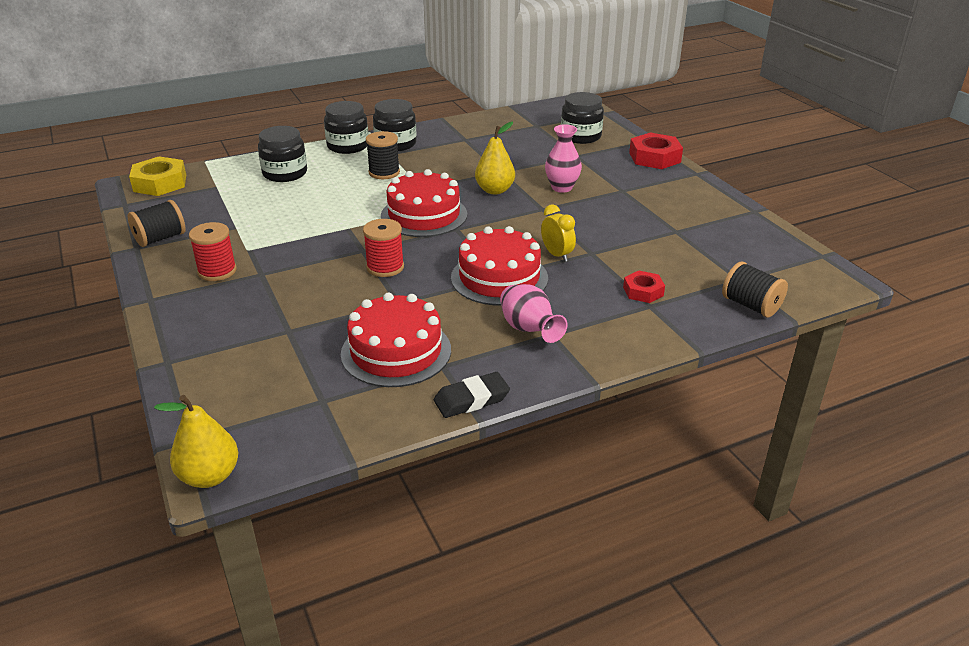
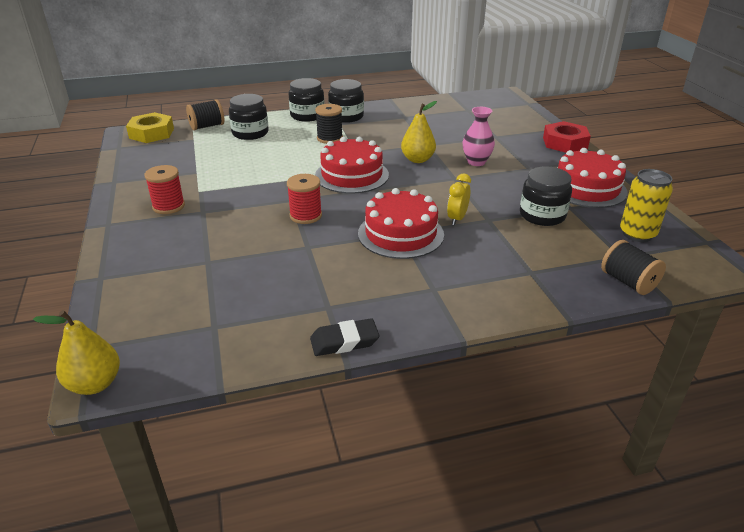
camera: 10 degrees right, 0 degrees up
(160, 238) = (135, 176): black spool -> black spool (207, 126)
(396, 351) = (291, 290): red cake -> red cake (587, 188)
(529, 330) = (414, 283): pink vase -> none
(557, 255) = (457, 219): yellow clock -> yellow clock turned 135 degrees counterclockwise
(580, 136) = (503, 121): black jar -> black jar (542, 215)
(643, 291) = (527, 258): red nut -> none
(751, 254) = (637, 234): none -> yellow can

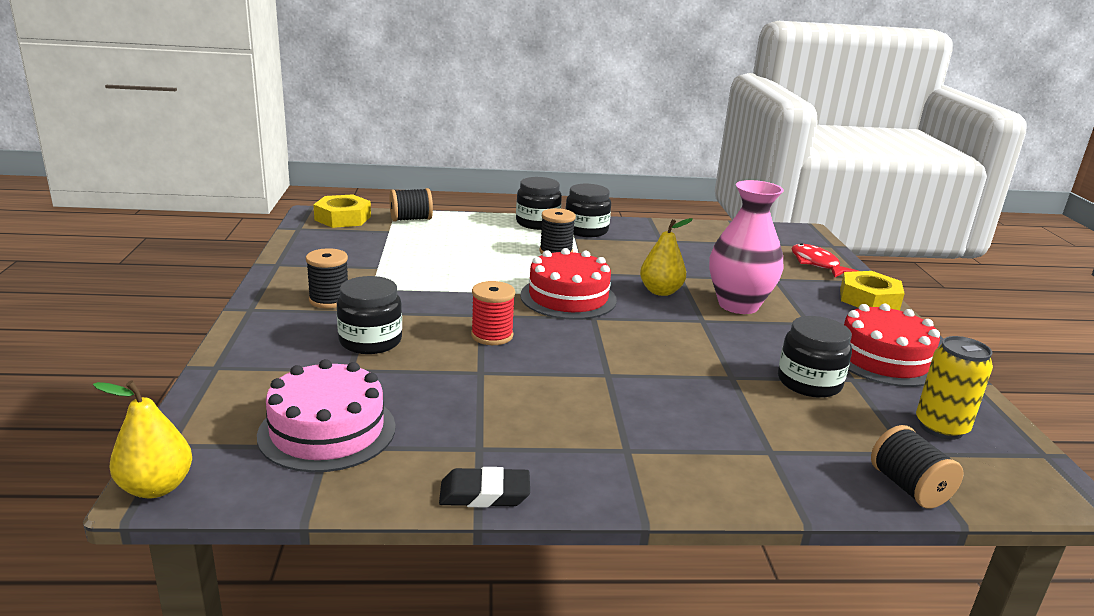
camera: 10 degrees right, 10 degrees down
(168, 206) = (329, 300): red spool -> black spool
(209, 314) = (327, 431): none -> pink cake
(250, 133) = (460, 233): black jar -> black jar (370, 341)
(400, 234) = (607, 375): red cake -> none
(457, 219) = (689, 369): yellow clock -> none
(476, 162) = (738, 305): pink vase -> pink vase, size x1.69
(521, 120) = (816, 264): none -> red fish
(565, 143) = (869, 299): red nut -> yellow nut

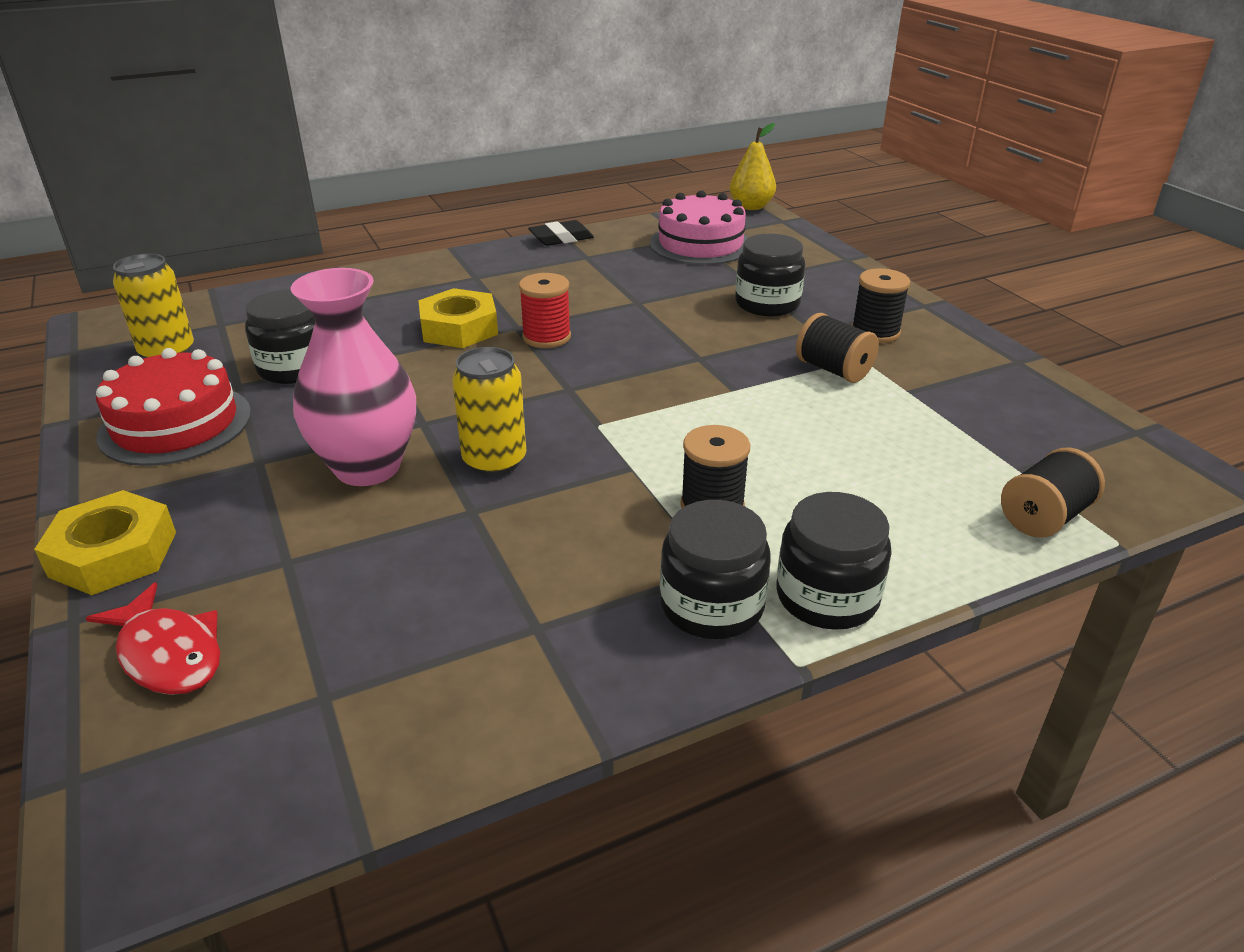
camera: 160 degrees right, 10 degrees up
(343, 218) = (1136, 479): yellow nut -> yellow nut (459, 328)
(492, 335) = (662, 337): red spool -> red spool (546, 337)
(568, 297) = (620, 411): red cake -> none
(660, 291) = (494, 461): yellow pear -> yellow can
(909, 487) = (240, 299): black spool -> black spool (833, 370)

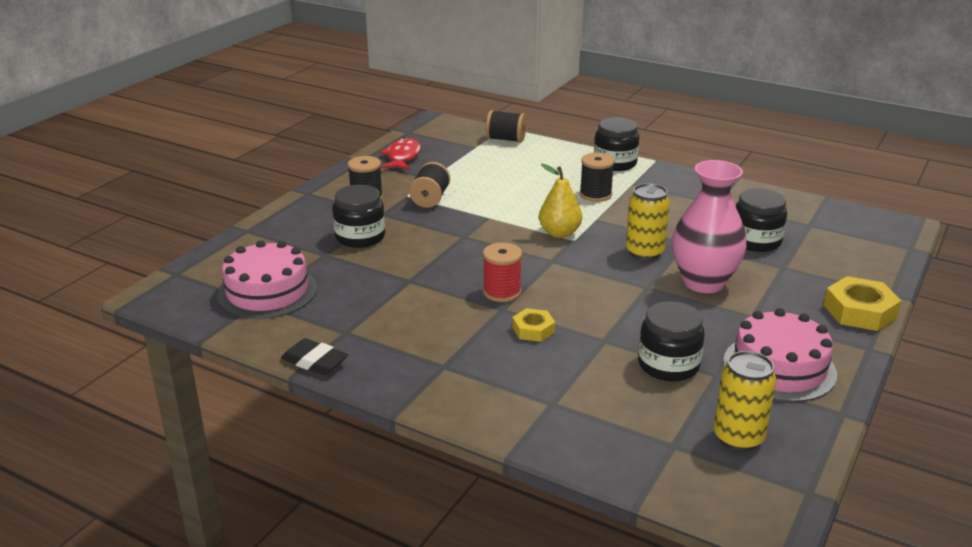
camera: 125 degrees left, 5 degrees down
(168, 653) = (857, 263): red fish -> red fish (402, 157)
(175, 424) = (779, 367): red cake -> pink cake
(459, 328) = (533, 330): yellow nut -> yellow nut, size x0.60
(711, 606) = (653, 179): black jar -> black jar (755, 241)
(751, 207) = (147, 297): yellow pear -> yellow pear (559, 233)

